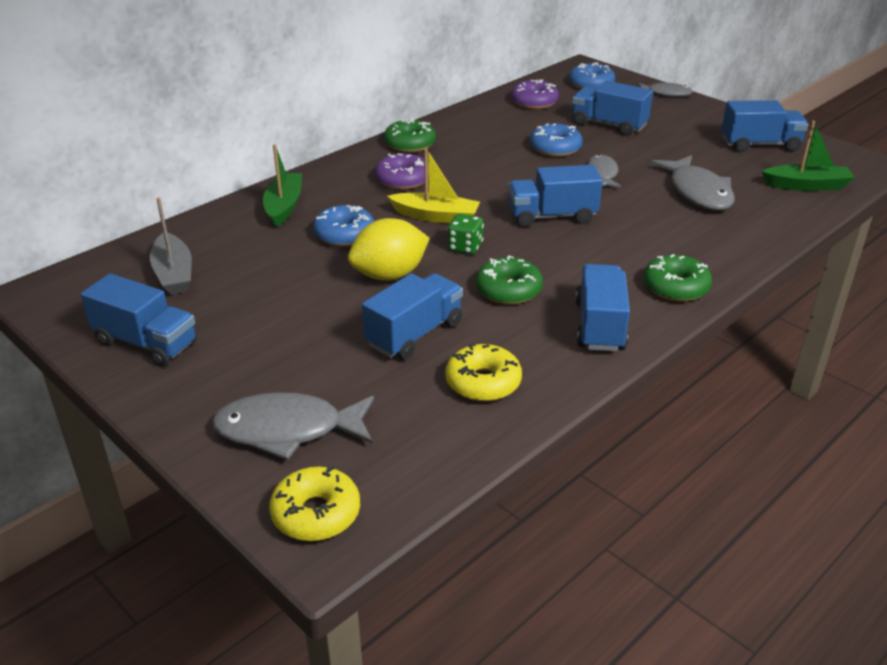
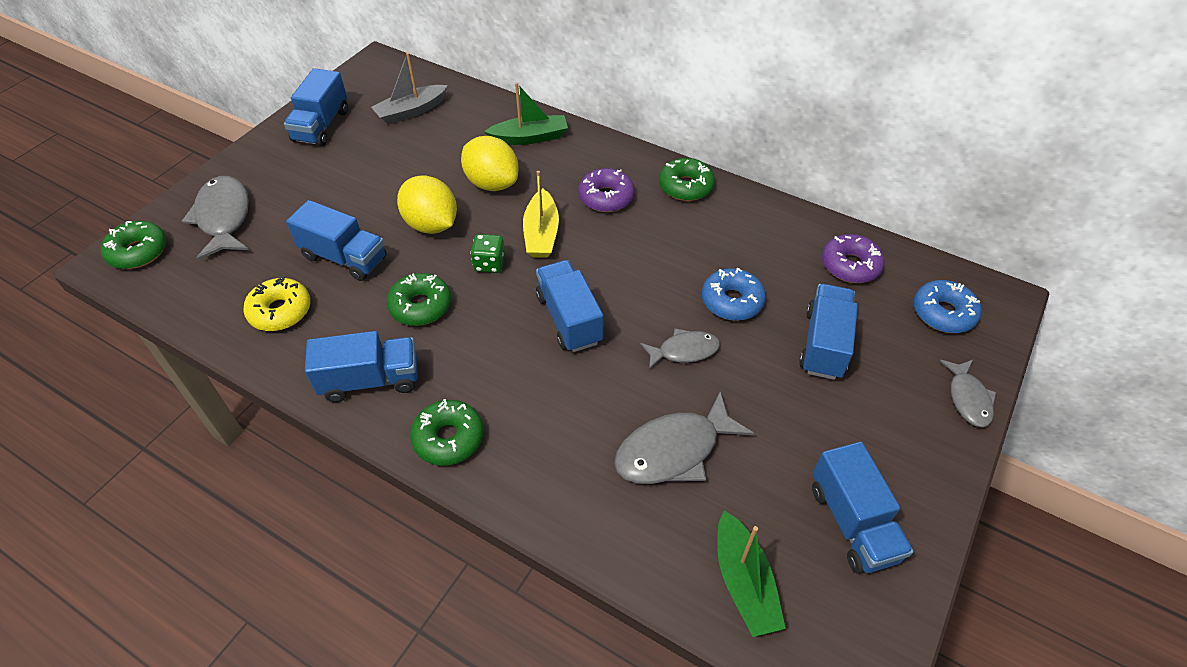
camera: 75 degrees right, 15 degrees up
(316, 513) = (138, 252): yellow donut -> green donut
(344, 234) = (492, 183): blue donut -> yellow lemon

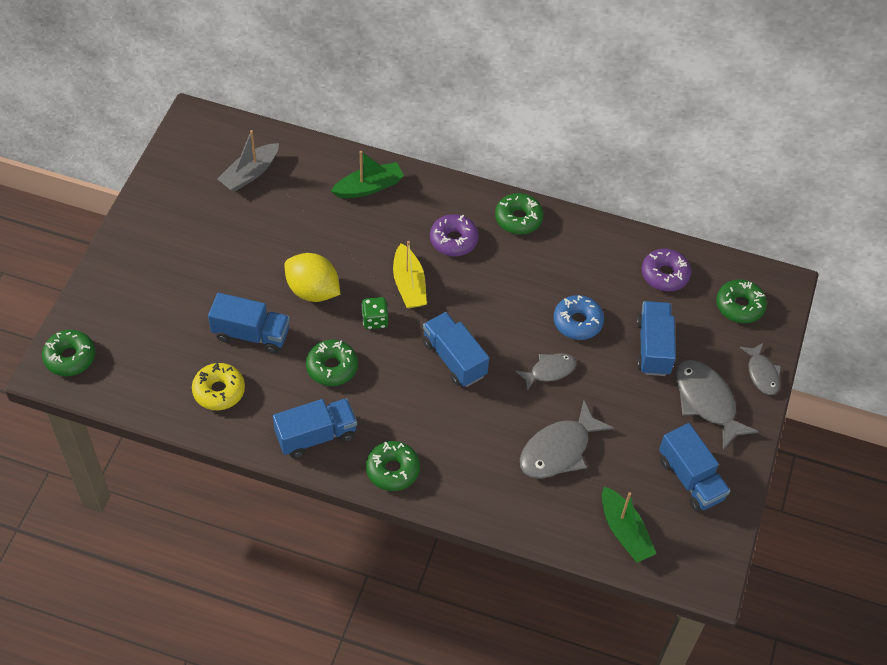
camera: 15 degrees left, 5 degrees up
(224, 217) = (128, 312): grey fish -> grey fish (707, 402)
(321, 126) = (172, 202): blue truck -> none
(492, 183) = (351, 241): yellow lemon -> none
(943, 313) = (739, 306): blue donut -> green donut

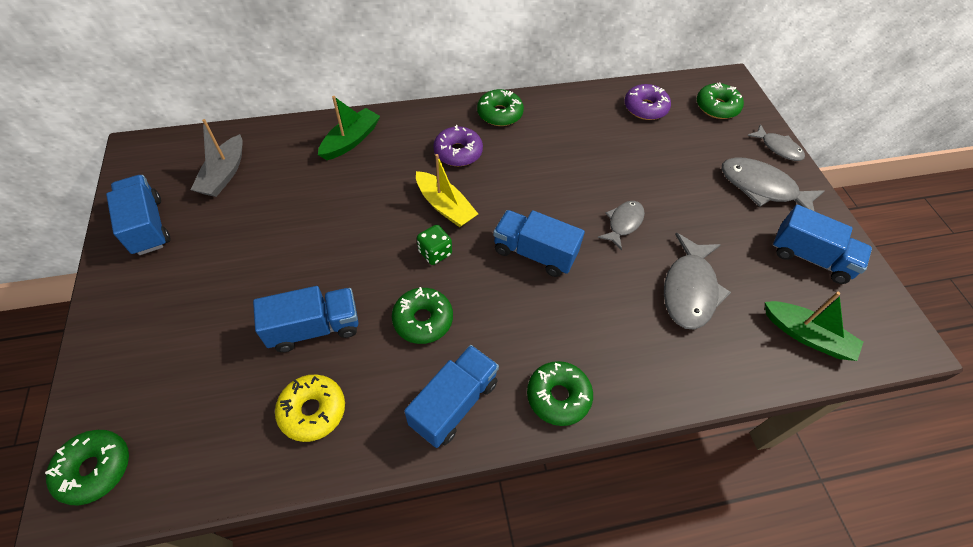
camera: 30 degrees left, 0 degrees up
(313, 291) = (355, 253): yellow lemon -> none
(577, 322) = (612, 172): blue donut -> none
(653, 347) = (686, 165): blue truck -> blue truck (147, 226)

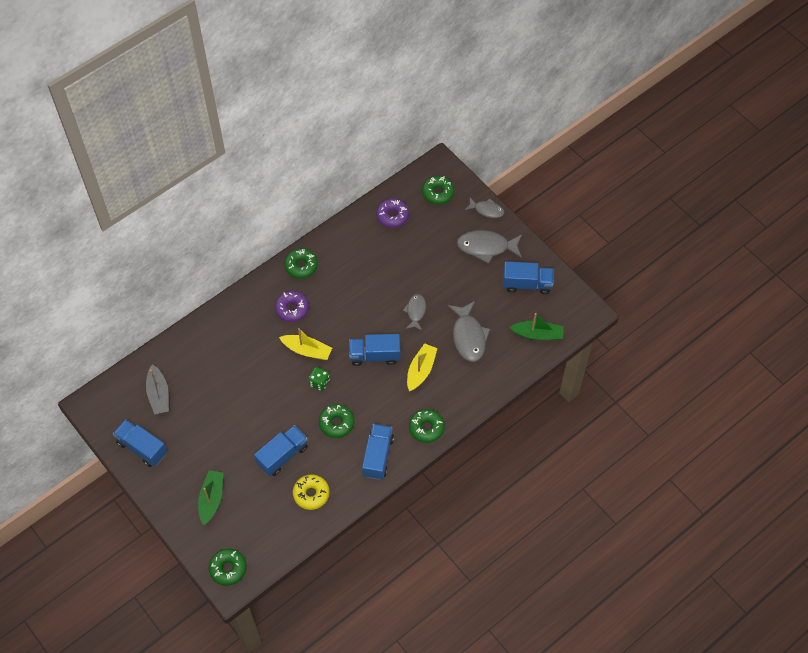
camera: 25 degrees left, 5 degrees up
(351, 140) = (219, 333): green boat -> green boat (211, 499)
(592, 304) = (421, 370): none -> yellow boat

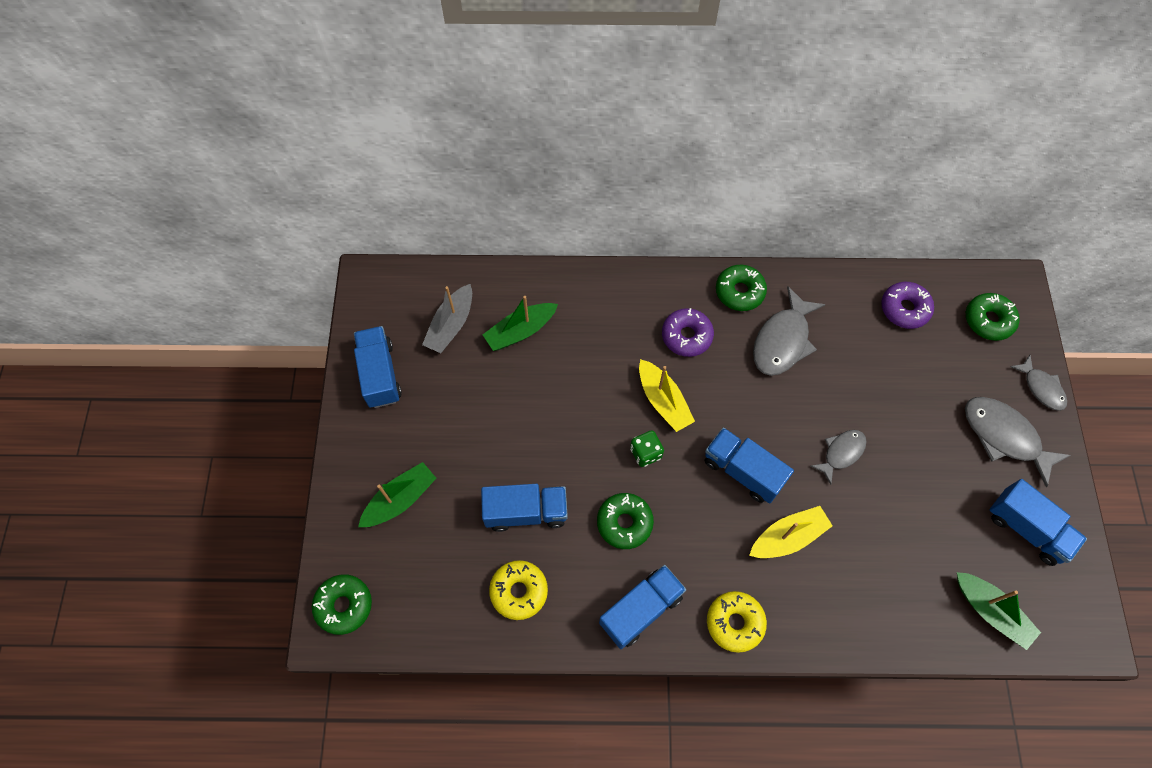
camera: 40 degrees right, 5 degrees up
(200, 370) = (520, 331): none -> green boat
(426, 428) = (734, 623): green donut -> yellow donut
(468, 336) = (888, 540): grey fish -> grey fish (782, 340)

